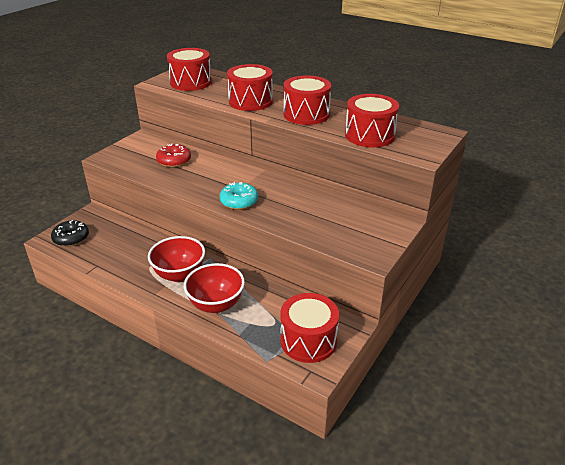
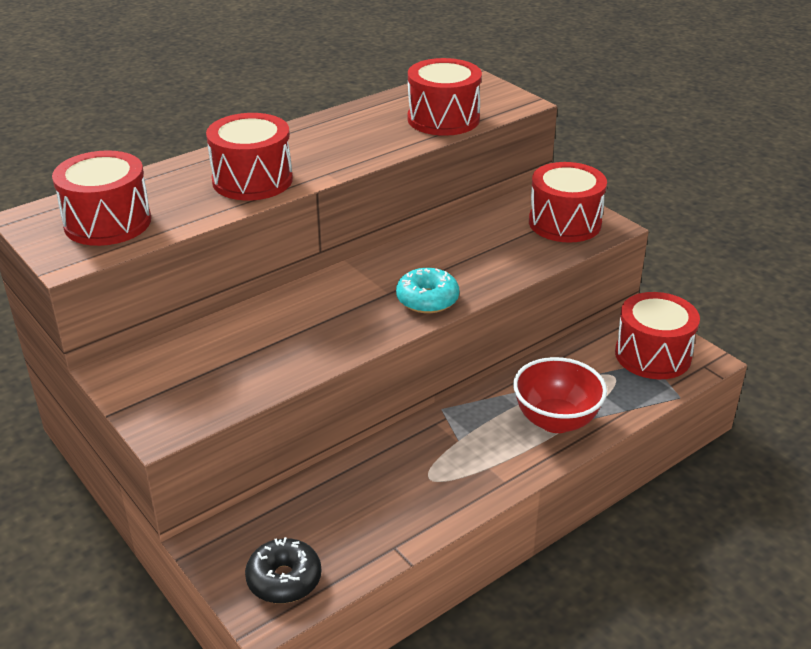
camera: 70 degrees left, 0 degrees up
(174, 161) = (247, 344): red donut -> none
(179, 274) = (468, 447): red bowl -> none
(306, 114) = (342, 146): red drum -> red drum (564, 223)

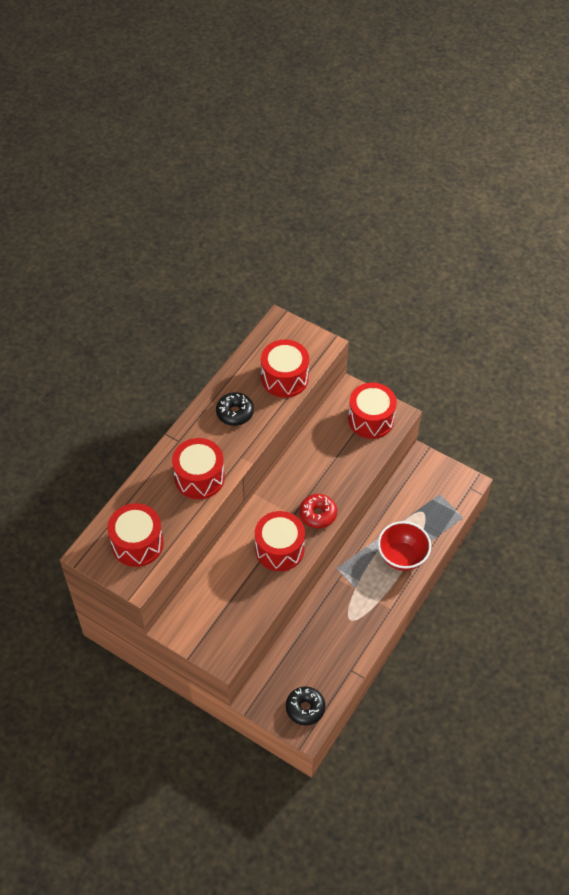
camera: 20 degrees left, 20 degrees up
(350, 135) = (235, 413): none -> black donut
(427, 299) = (318, 514): turquoise donut -> red donut
(652, 355) = (439, 488): red drum -> red drum (279, 549)

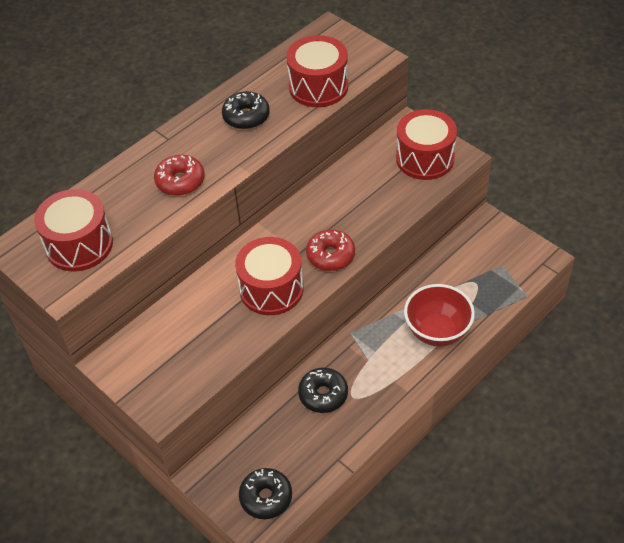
camera: 15 degrees right, 5 degrees down
(199, 477) = (180, 181): red drum -> red donut
(328, 621) = (323, 394): none -> black donut

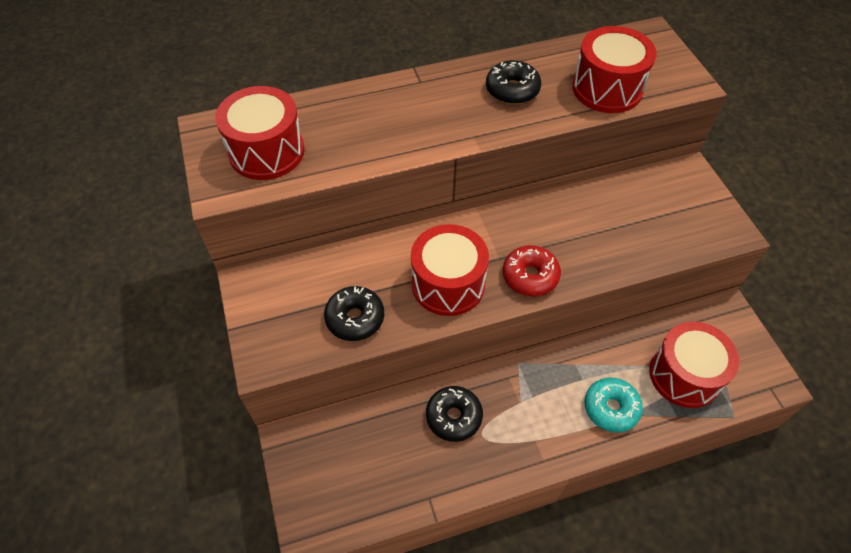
camera: 25 degrees right, 5 degrees up
(180, 181) = (404, 129): red donut -> none
(266, 497) = (334, 500): black donut -> black donut (355, 318)
(425, 158) = (691, 215): red drum -> red drum (684, 375)
(437, 331) = (611, 408): red bowl -> turquoise donut

